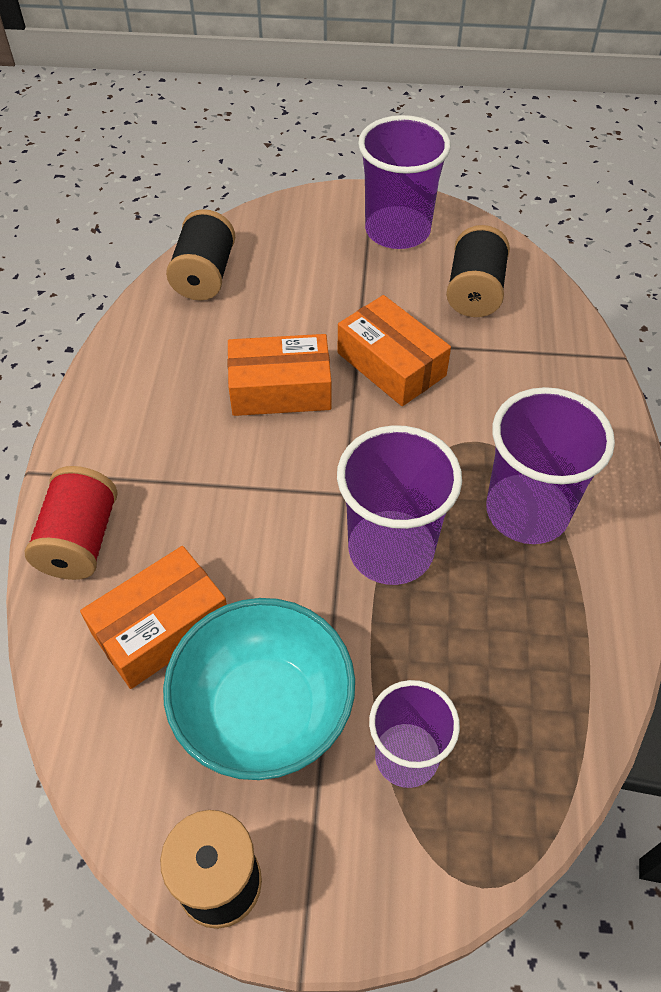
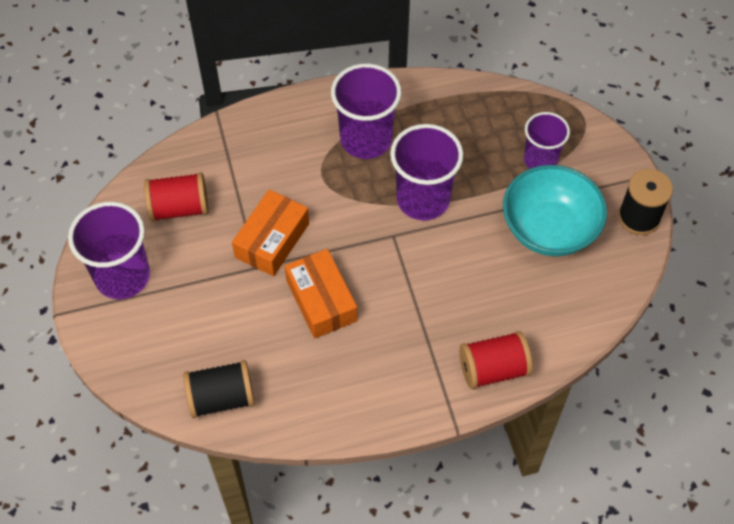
camera: 110 degrees left, 5 degrees up
(161, 627) = (527, 298): orange box -> none
(474, 292) = (179, 208): black spool -> red spool

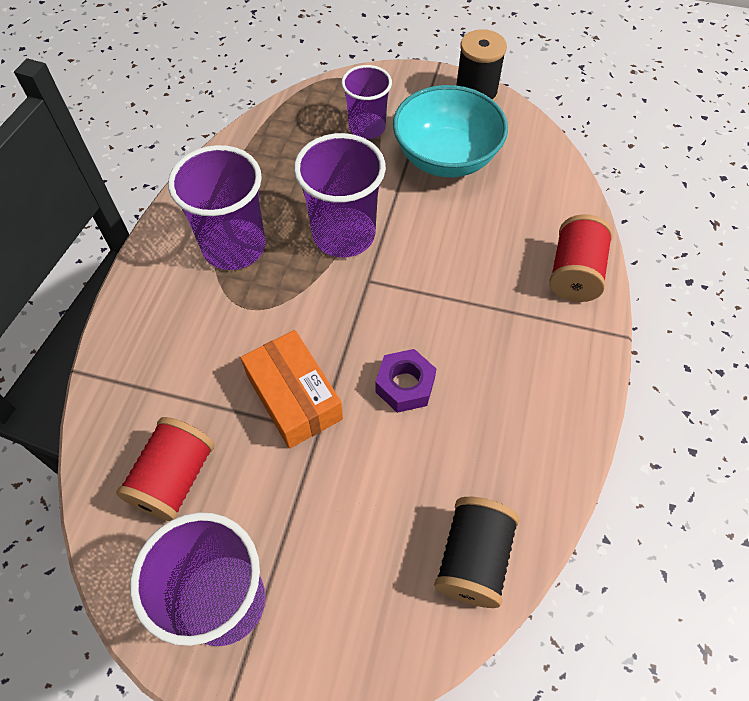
camera: 60 degrees left, 0 degrees up
(321, 300) = (405, 385): orange box -> purple nut

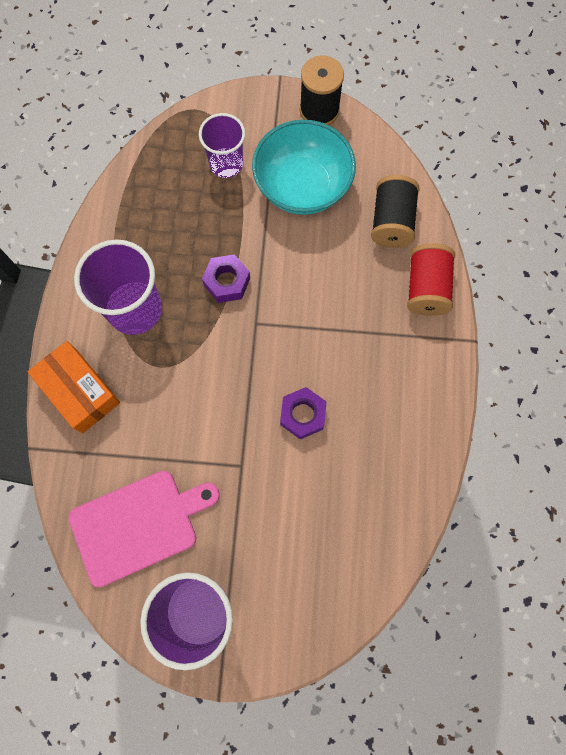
camera: 10 degrees left, 15 degrees up
(174, 479) = (138, 525): red spool -> pink cutting board
(294, 397) = (216, 440): orange box -> orange box (79, 391)
(343, 235) = (227, 282): purple cup -> purple nut
(473, 558) = (375, 545): black spool -> black spool (391, 222)

